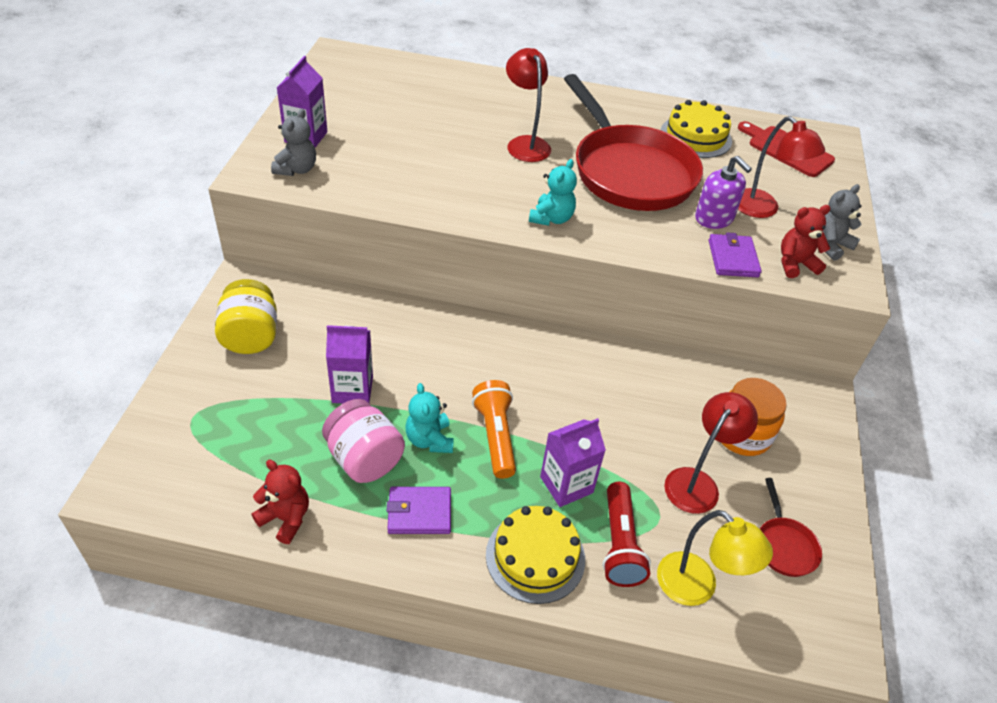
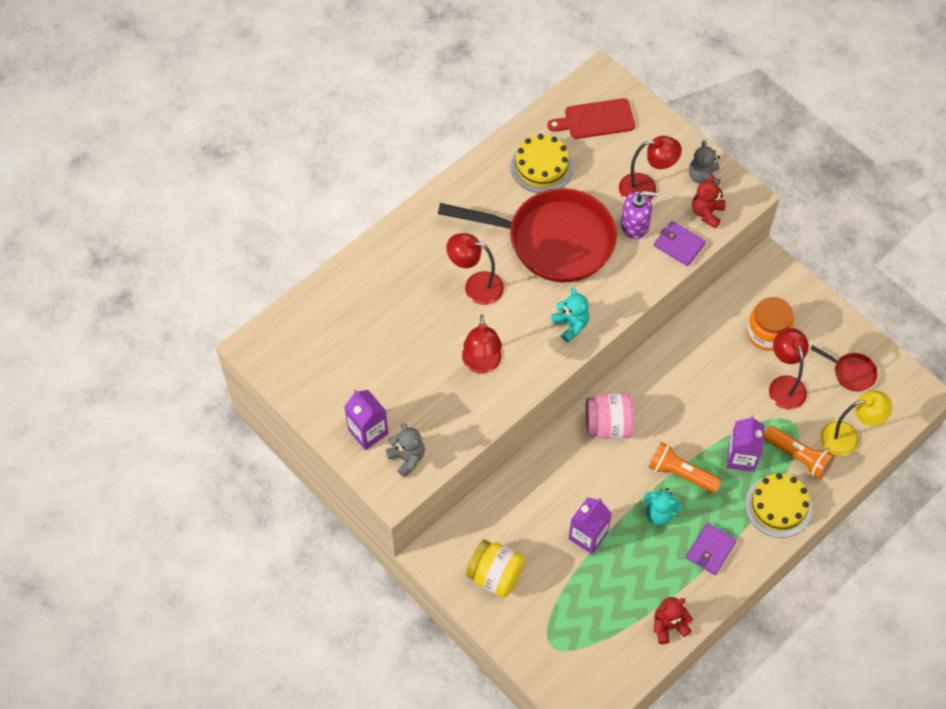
camera: 50 degrees left, 15 degrees up
(364, 459) = (651, 559): pink jar -> pink jar (608, 425)
(445, 177) = (481, 364): none -> red lamp
(619, 544) = (798, 457): red flashlight -> orange flashlight

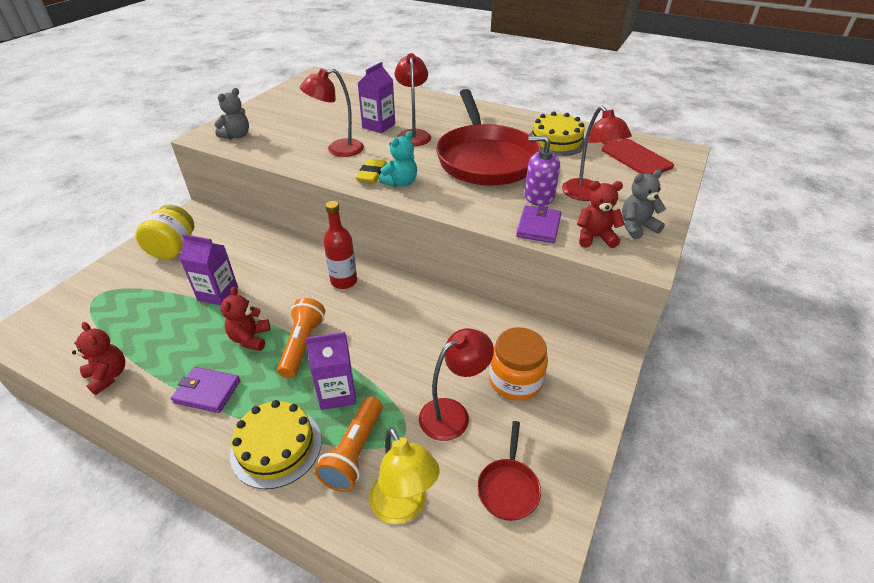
camera: 70 degrees right, 20 degrees down
(368, 431) = (258, 118): purple carton -> purple carton (378, 126)
(545, 345) = (372, 174): none -> yellow eraser
(608, 425) = (344, 281): pink jar -> red bottle
(635, 225) = (539, 196): purple soap dispenser -> purple soap dispenser turned 120 degrees clockwise
(659, 513) = (250, 338): turquoise teddy bear -> red teddy bear

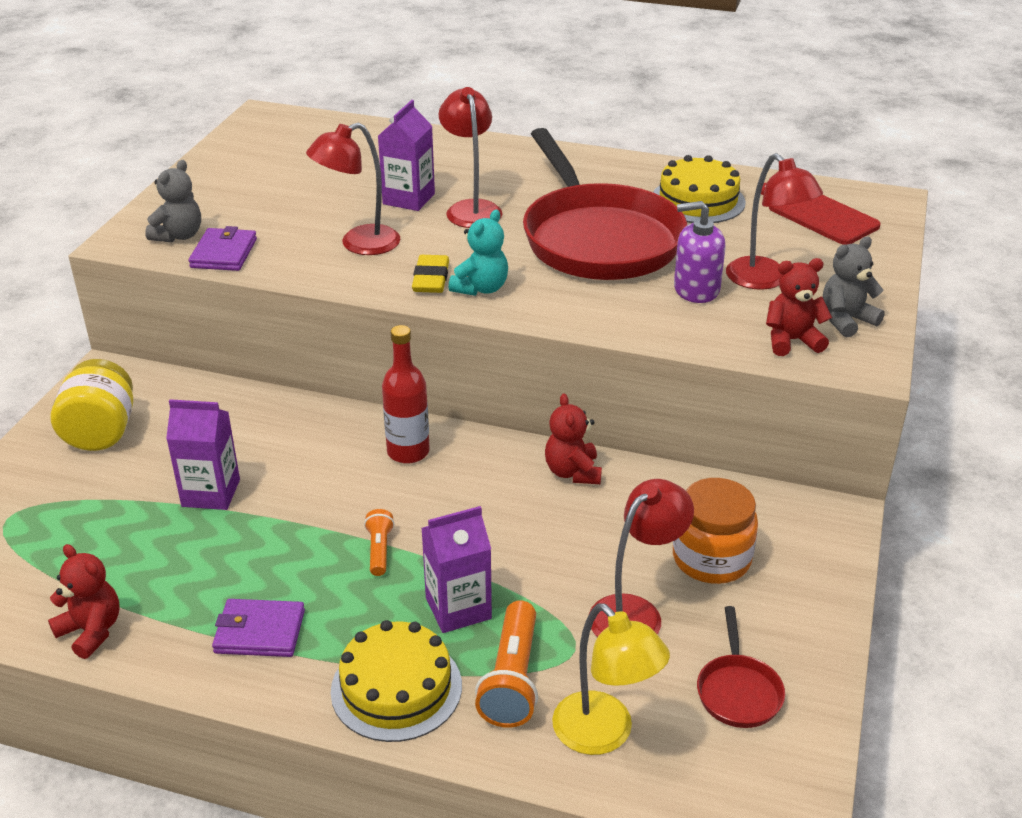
camera: 10 degrees left, 5 degrees down
(250, 338) = (293, 551): red teddy bear -> red teddy bear (573, 472)
(302, 344) = (379, 550): orange flashlight -> orange flashlight, size x0.56
(538, 227) = (708, 334): purple wallet -> purple wallet (224, 253)

